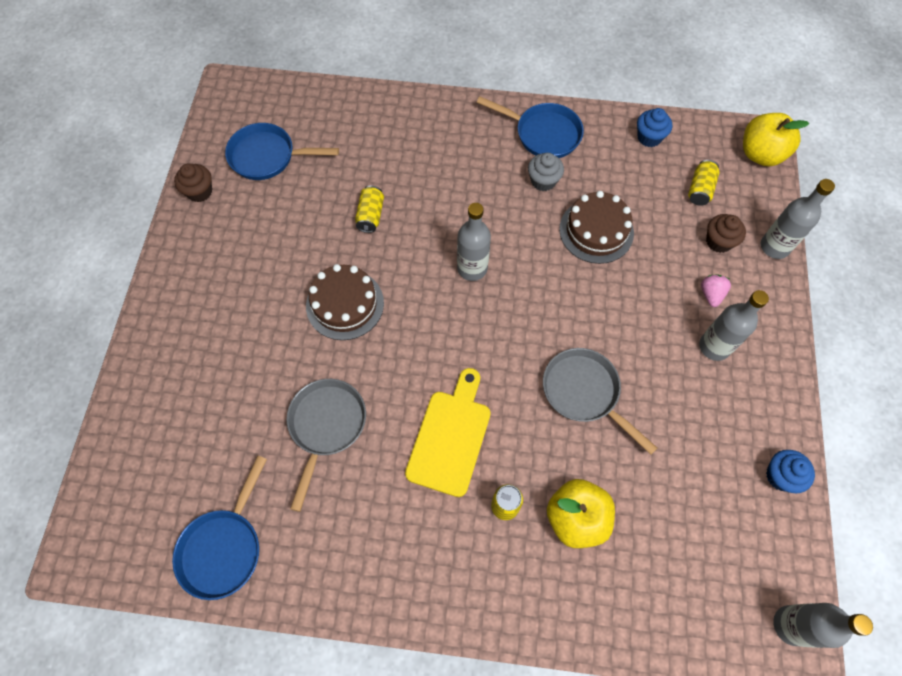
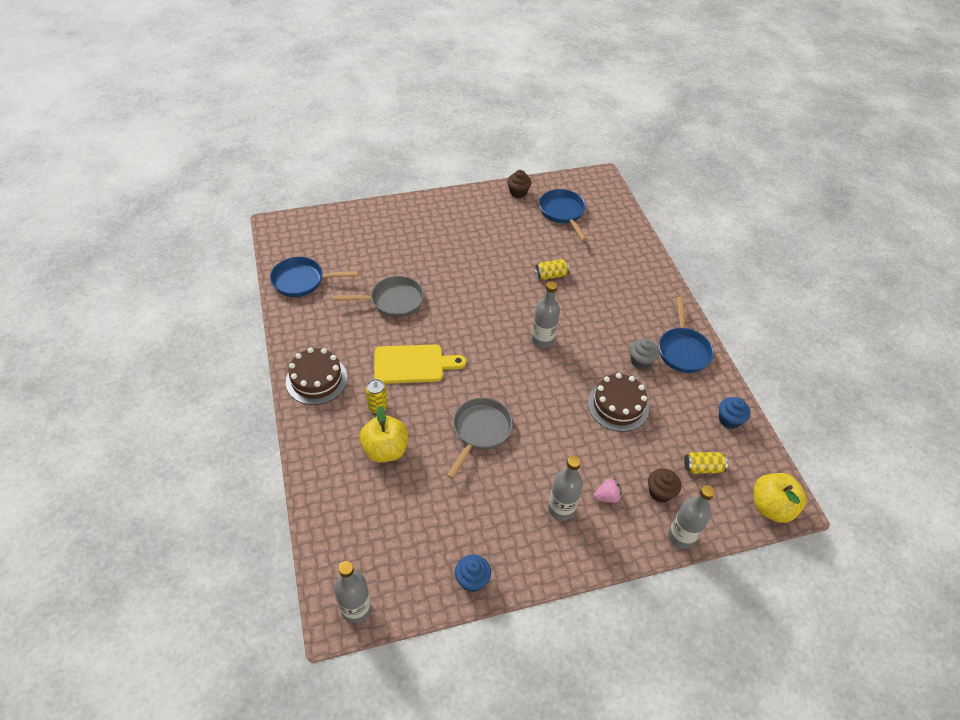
camera: 65 degrees right, 15 degrees down
(345, 304) = (479, 283): brown cake -> brown cake (316, 379)

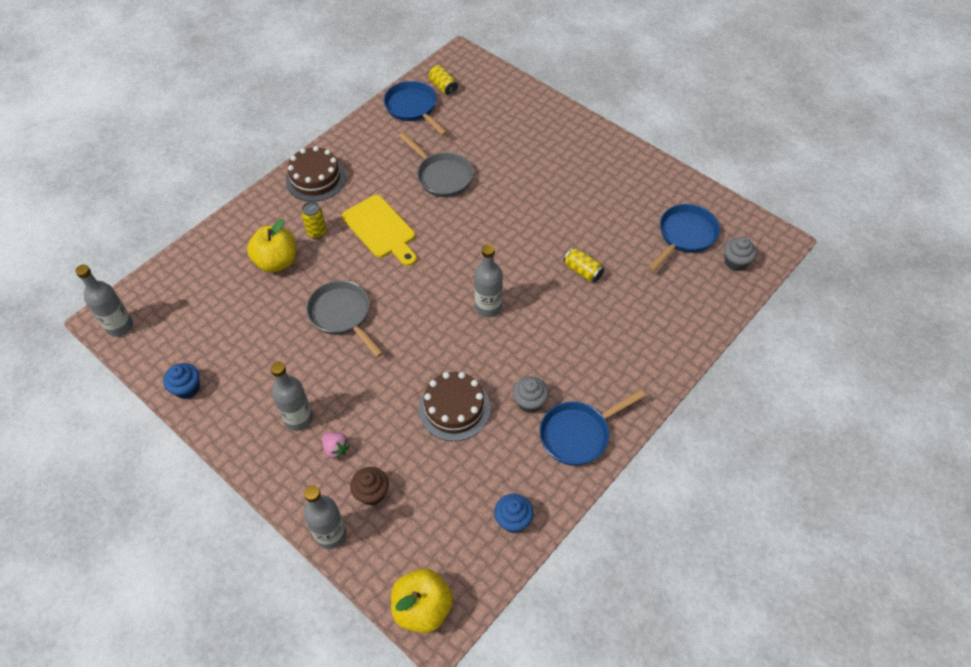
camera: 60 degrees right, 5 degrees up
(480, 431) = (342, 315): grey pan -> grey pan turned 120 degrees counterclockwise
(518, 192) = (677, 186): brown cupcake -> none
(602, 204) = (735, 262): none -> grey cupcake
(702, 467) = (429, 519): yellow can -> yellow can (443, 86)

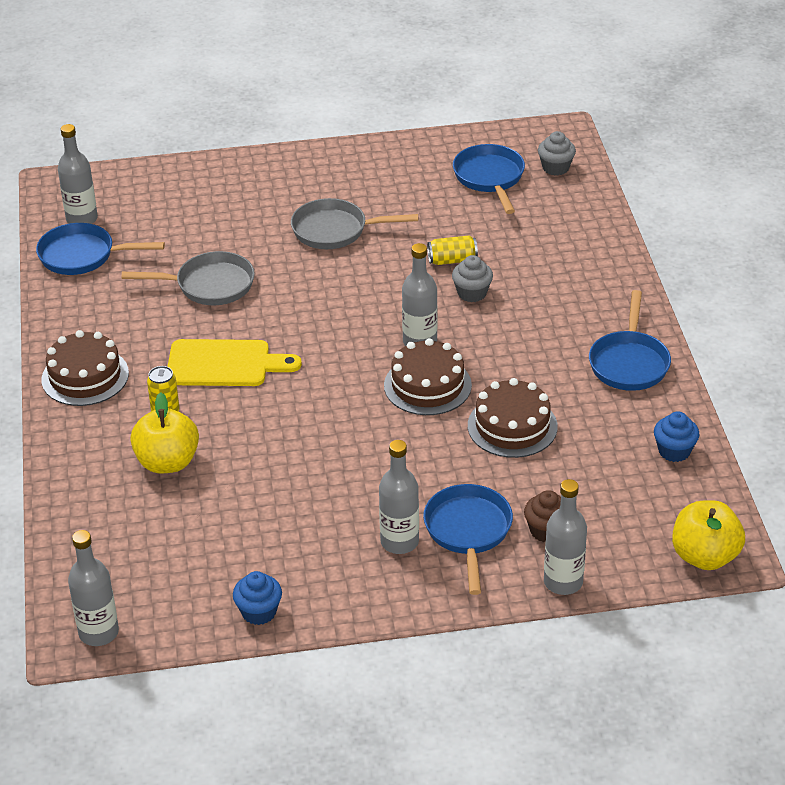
camera: 50 degrees left, 15 degrees down
(336, 449) = (468, 531): pink strawberry -> blue pan
(342, 315) = (304, 447): grey pan -> grey pan (335, 230)
(443, 86) = (82, 219): yellow can -> grey bottle
(452, 338) = (427, 385): none -> brown cake
(529, 402) = (560, 374): grey cupcake -> grey cupcake (472, 293)

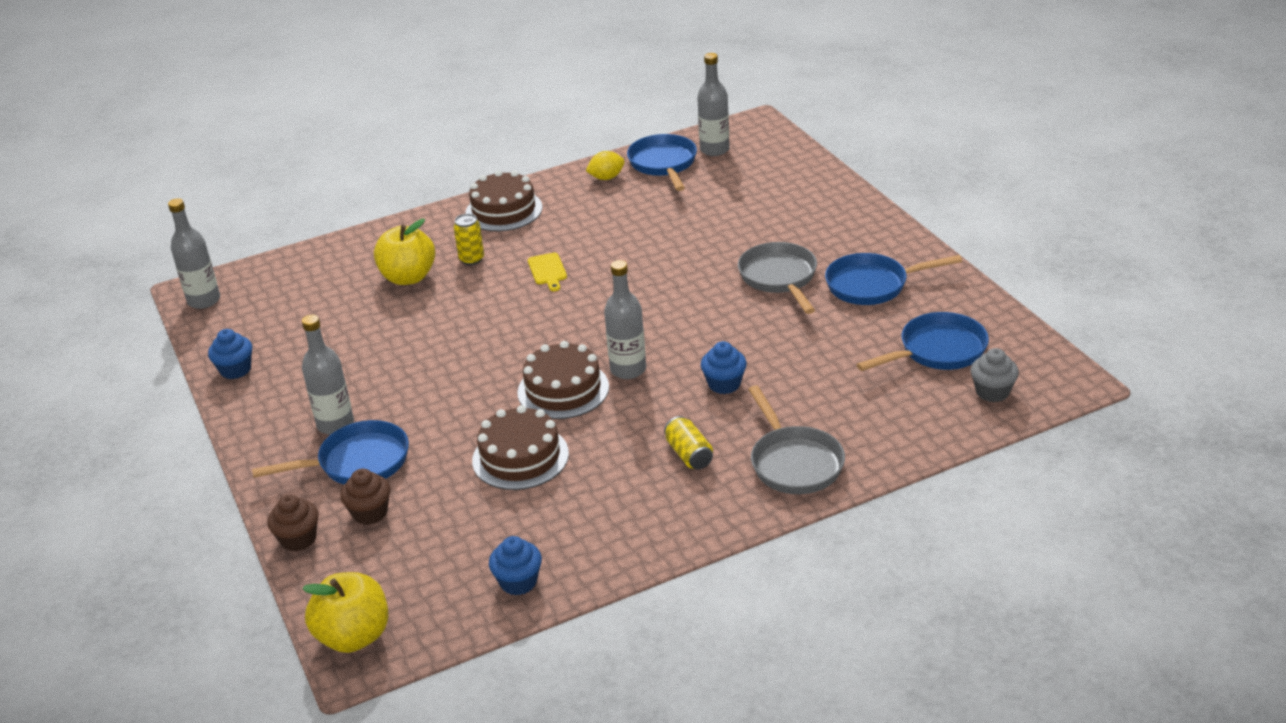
camera: 75 degrees right, 5 degrees down
(77, 296) = (606, 178): none -> yellow lemon
(209, 285) = (655, 234): grey pan -> grey pan (794, 463)
(224, 364) = (548, 271): yellow cutting board -> yellow cutting board, size x0.51
(452, 260) = (773, 359): yellow can -> yellow can (689, 454)
(472, 293) = (724, 384): grey cupcake -> blue cupcake
(563, 582) = (298, 539): grey bottle -> brown cupcake
(629, 363) = (657, 519): blue pan -> blue pan (872, 285)

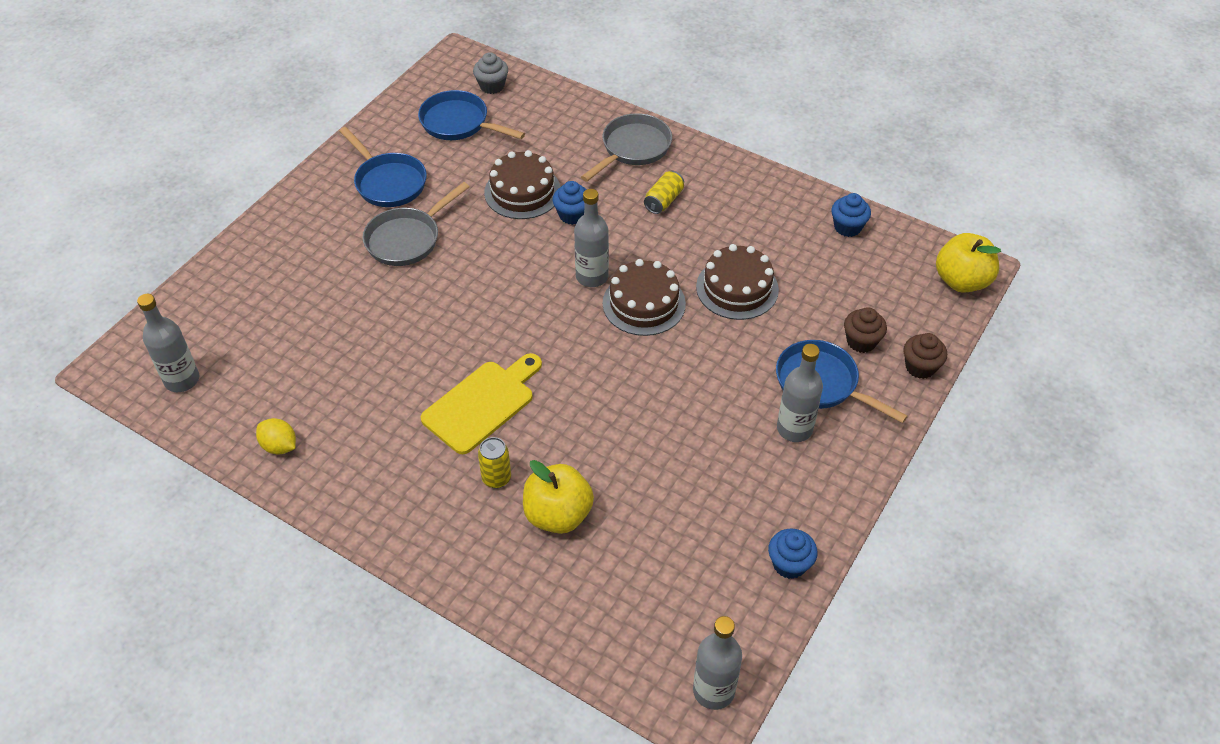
camera: 125 degrees left, 15 degrees up
(504, 210) = (389, 504): brown cake -> brown cake (522, 192)
(548, 271) = (482, 404): yellow cutting board -> yellow cutting board, size x1.94
(663, 164) = (230, 409): blue pan -> none

